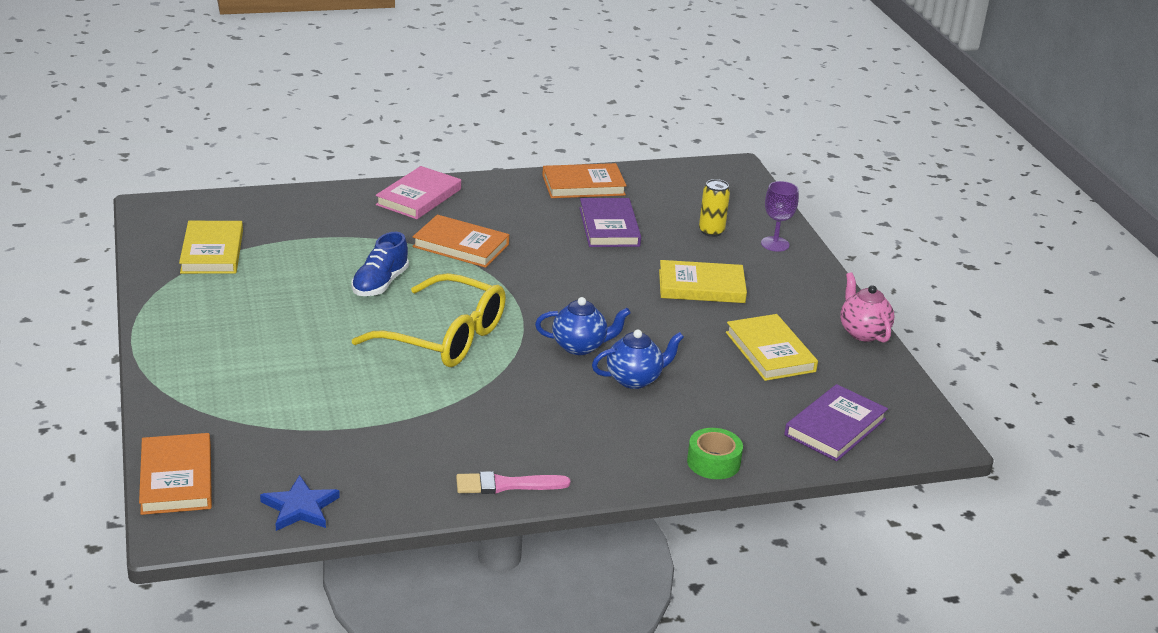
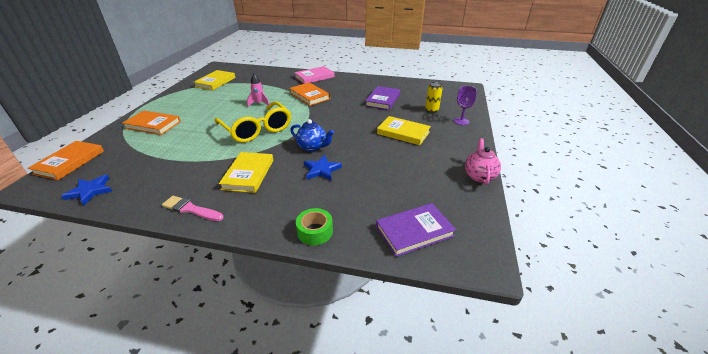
camera: 30 degrees right, 5 degrees up
(380, 284) = (259, 103): blue shoe -> pink rocket
(583, 185) = (388, 83): orange book -> orange book (153, 125)
(634, 379) = (321, 170): blue teapot -> blue star
(770, 352) = (412, 173): yellow book -> yellow book (248, 174)

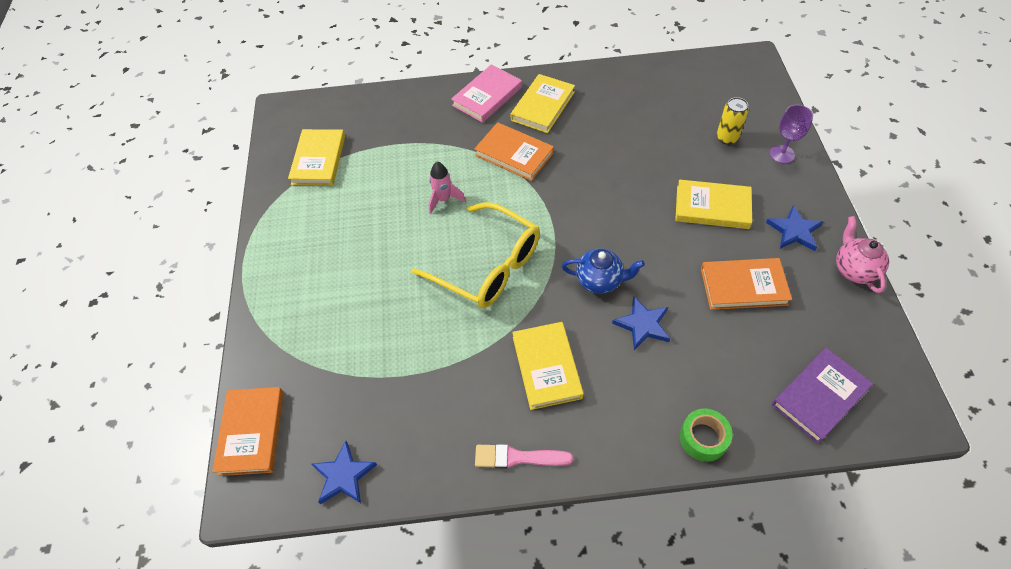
camera: 15 degrees left, 20 degrees up
(153, 125) = (307, 307): orange book -> orange book (743, 286)
(339, 84) = (542, 106): none -> yellow book
(383, 100) = (639, 132): purple book -> none
(448, 151) = (794, 231): none -> blue star

